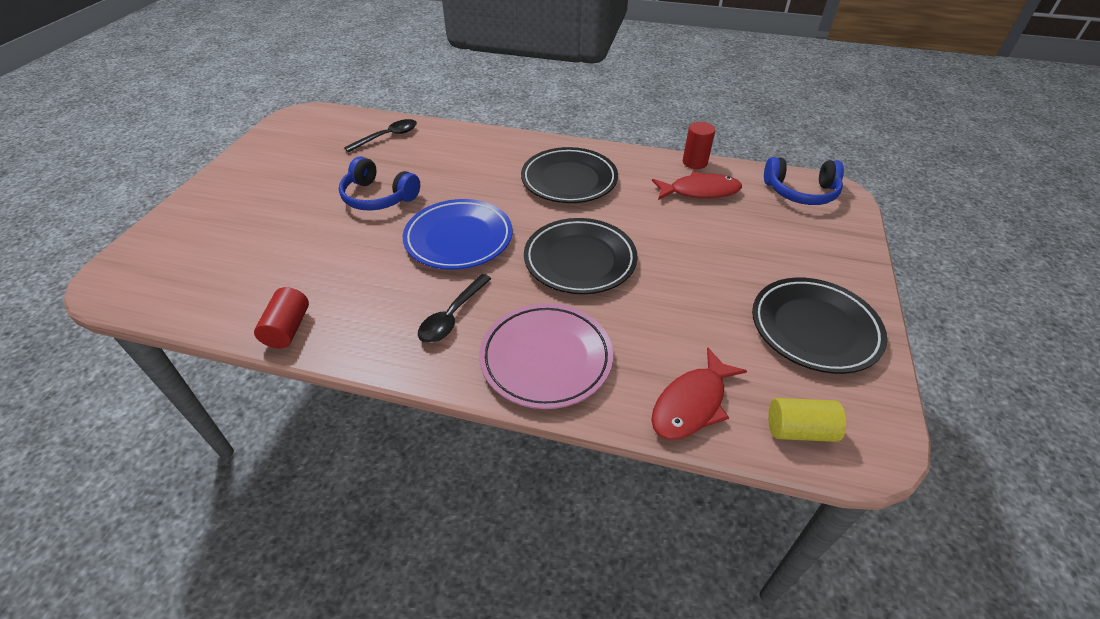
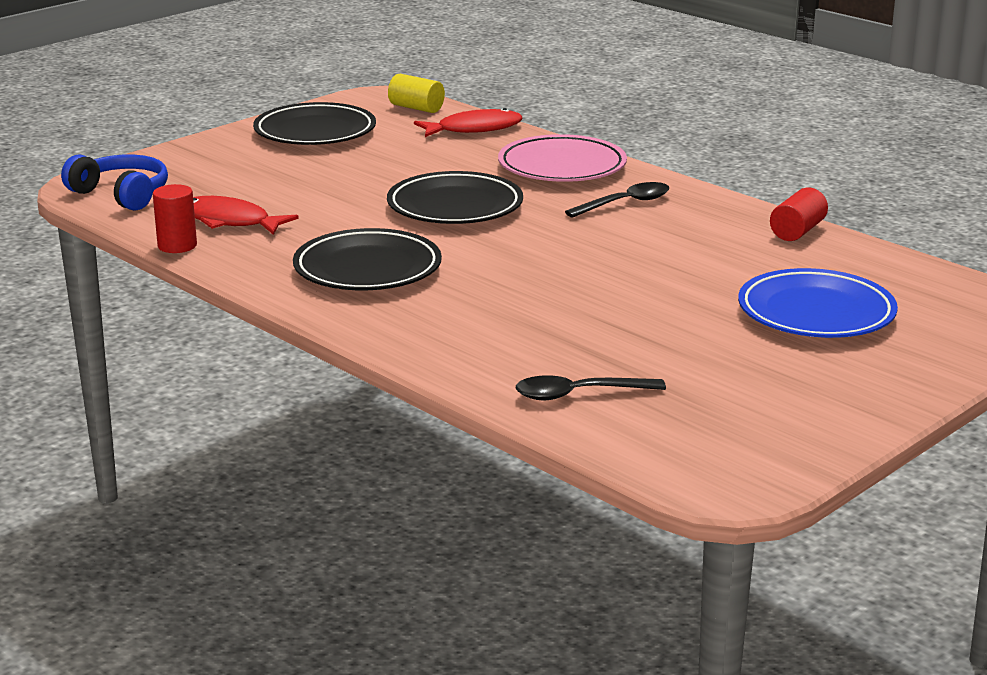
camera: 150 degrees left, 20 degrees down
(378, 197) = (645, 314): blue headphones -> none
(459, 238) = (570, 251): blue plate -> blue plate (816, 313)

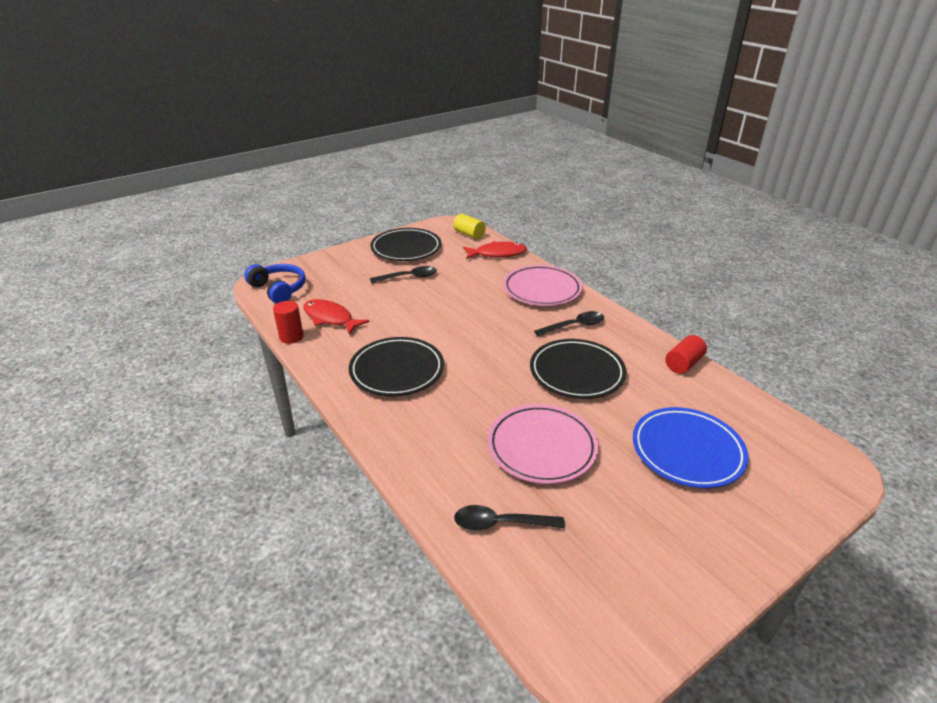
camera: 10 degrees right, 10 degrees up
(336, 166) = (408, 277): none -> black spoon
(455, 206) = (468, 318): black plate -> black plate (576, 373)
(613, 325) = (542, 447): none -> pink plate

